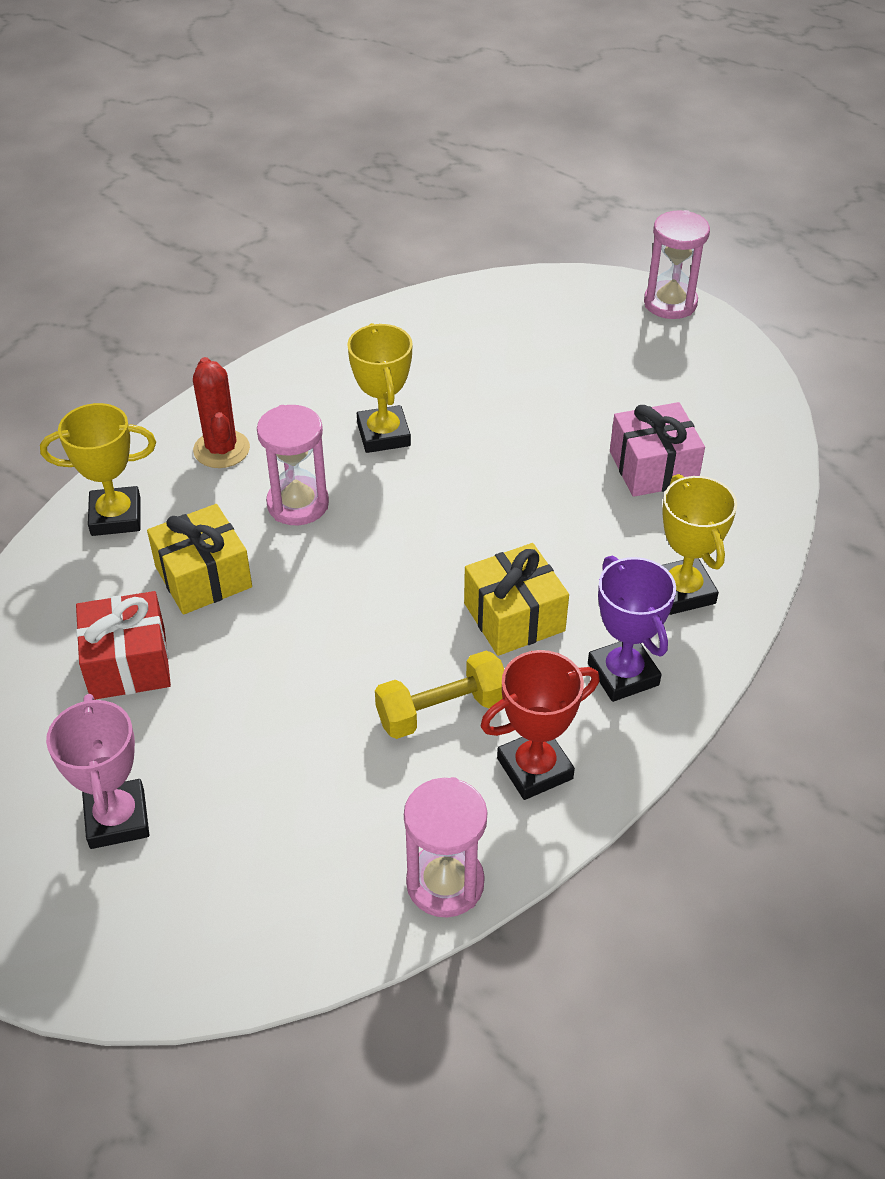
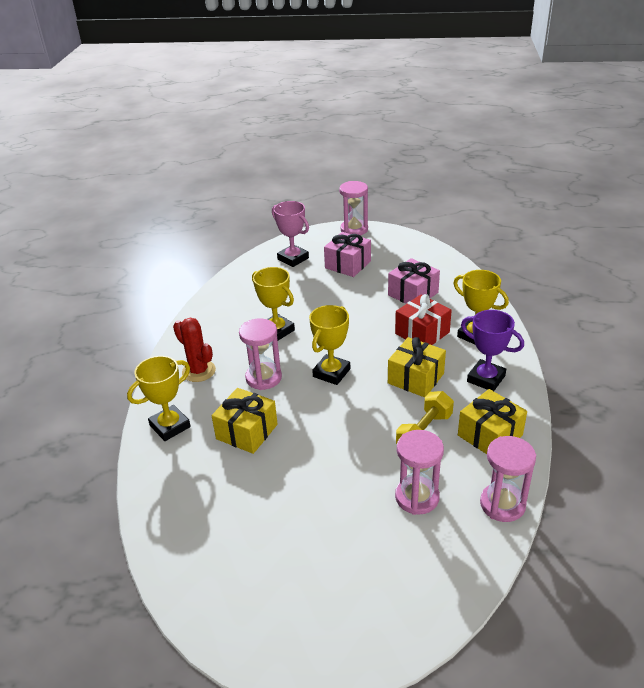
camera: 30 degrees left, 10 degrees down
(117, 819) = (314, 567): pink trophy -> pink trophy (293, 259)
(128, 663) = (246, 490): red gift -> red gift (422, 333)
(336, 802) = (417, 497): none -> pink hourglass
(399, 544) = (331, 373): none -> yellow trophy
(535, 768) = (490, 435): red trophy -> yellow gift
(597, 366) = (347, 264): none -> pink gift

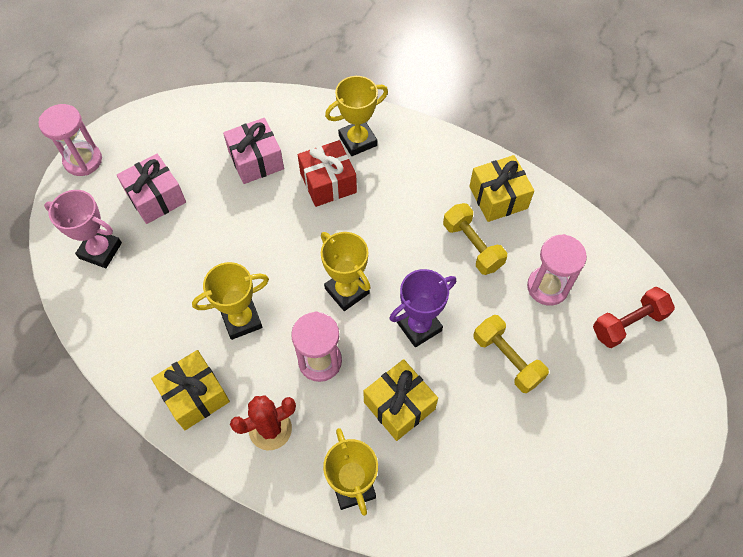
camera: 70 degrees left, 25 degrees up
(293, 259) = (100, 250): pink trophy -> pink trophy turned 45 degrees clockwise
(323, 488) = (507, 359): none -> yellow dumbbell
(415, 378) = (395, 219): yellow gift -> yellow gift (195, 395)
(416, 575) = (628, 323): none -> red dumbbell
(486, 379) = (424, 164): purple trophy -> purple trophy (419, 326)
(502, 504) = (578, 228): pink hourglass -> none

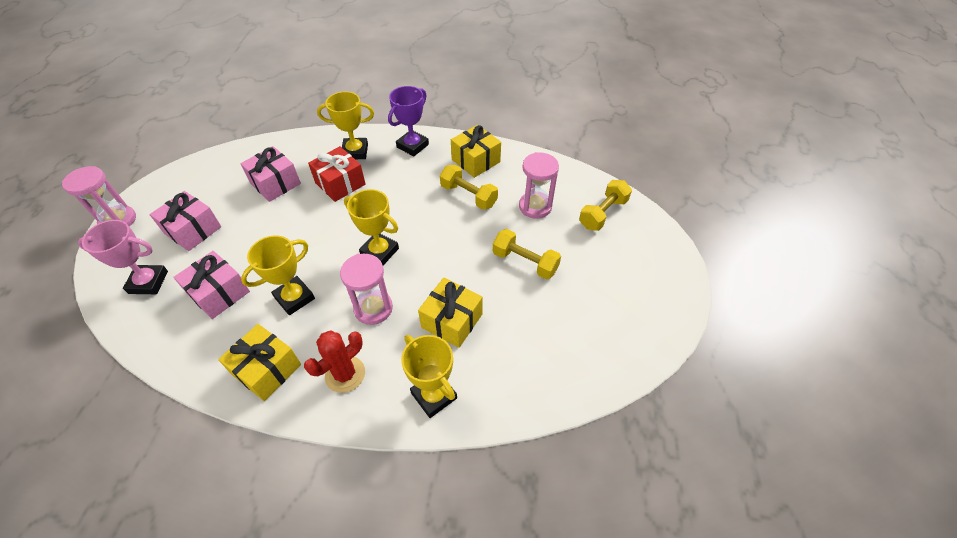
camera: 20 degrees left, 10 degrees down
(167, 288) = (219, 293): none -> pink gift
(357, 140) = (355, 151): yellow trophy -> yellow trophy turned 45 degrees clockwise
(419, 326) = (447, 260): purple trophy -> purple trophy (412, 146)
(628, 323) = (603, 213): red dumbbell -> yellow dumbbell

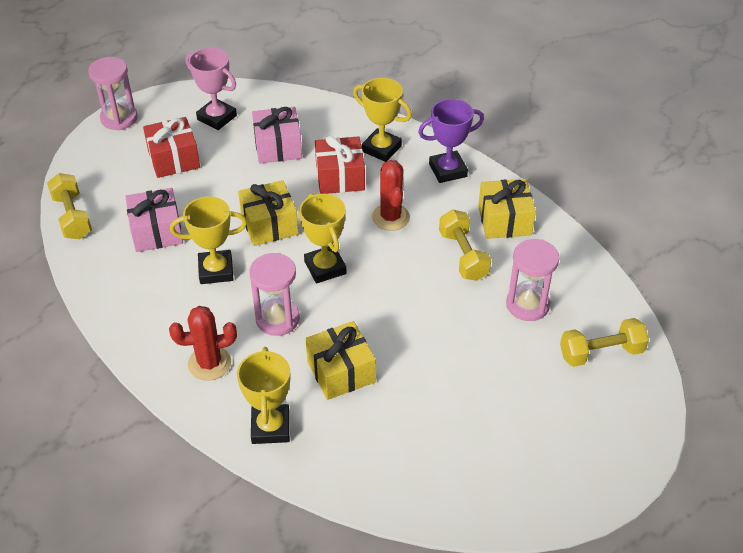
camera: 35 degrees right, 5 degrees down
(148, 282) = (108, 190): pink trophy -> pink trophy (217, 117)
(193, 230) = (174, 159): pink gift -> red gift
(267, 369) = (150, 321): yellow gift -> yellow gift (269, 224)
(399, 194) = (390, 217): none -> red cactus
(525, 262) = (463, 356): yellow dumbbell -> yellow dumbbell (72, 217)

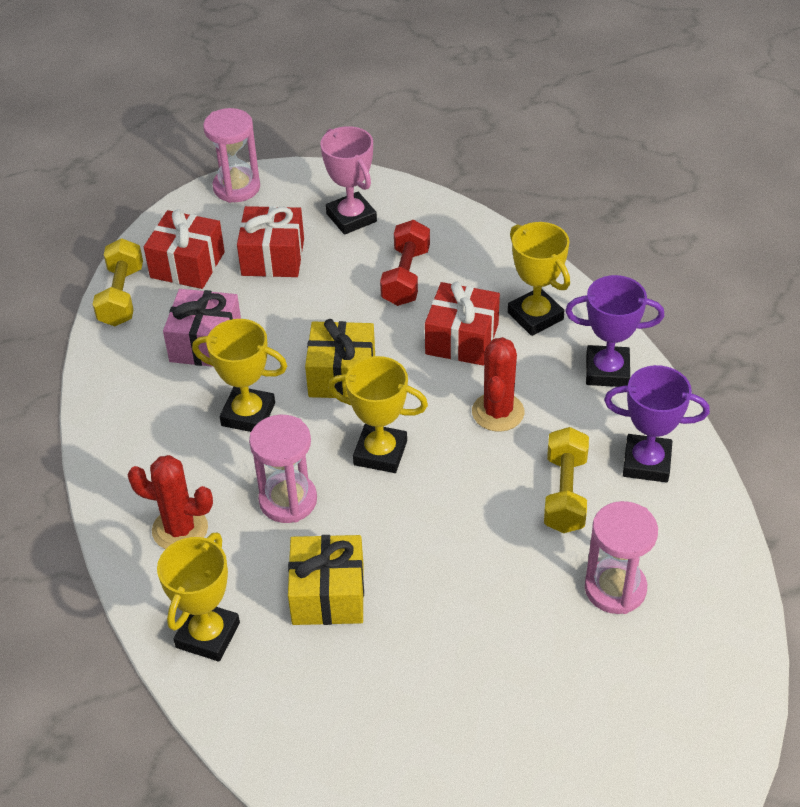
camera: 25 degrees right, 0 degrees up
(111, 181) = (187, 265): none -> red gift
(278, 147) = (406, 277): pink gift -> red dumbbell
(325, 267) = (380, 453): yellow trophy -> yellow trophy turned 75 degrees counterclockwise
(504, 220) = (646, 463): yellow gift -> purple trophy
(601, 353) = (680, 689): yellow dumbbell -> none

